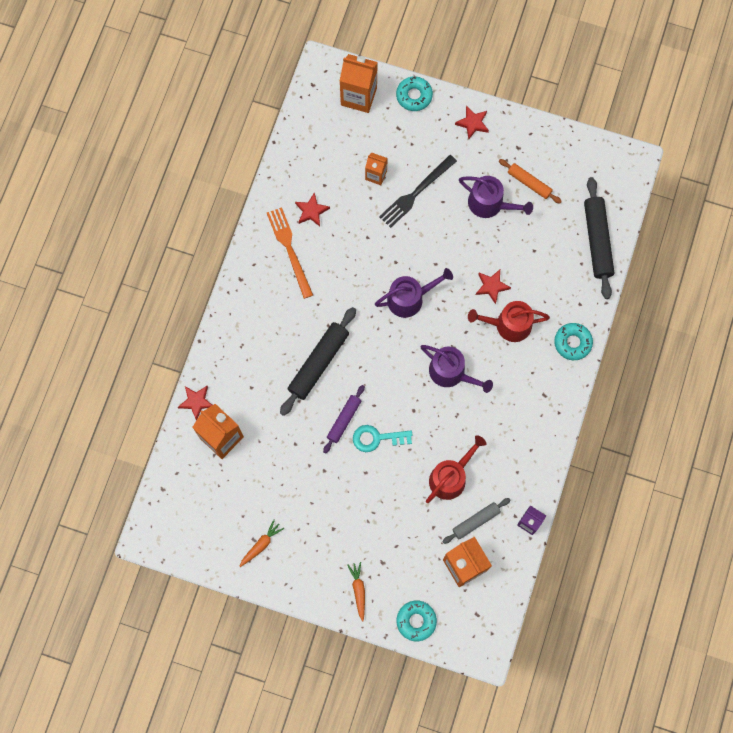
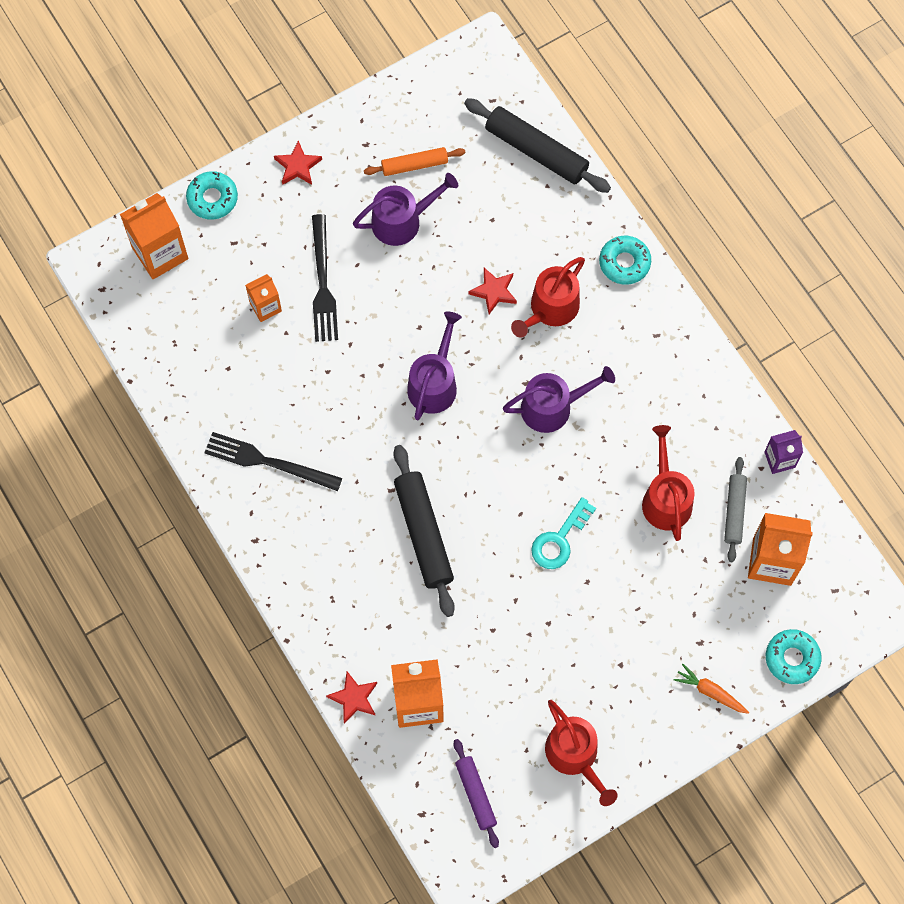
camera: 50 degrees left, 5 degrees down
(261, 544) = (575, 755): orange carrot -> red watering can
(290, 250) = (269, 462): orange fork -> black fork
(311, 211) = (245, 405): red star -> none
(344, 420) = (510, 557): purple rolling pin -> purple rolling pin (475, 794)

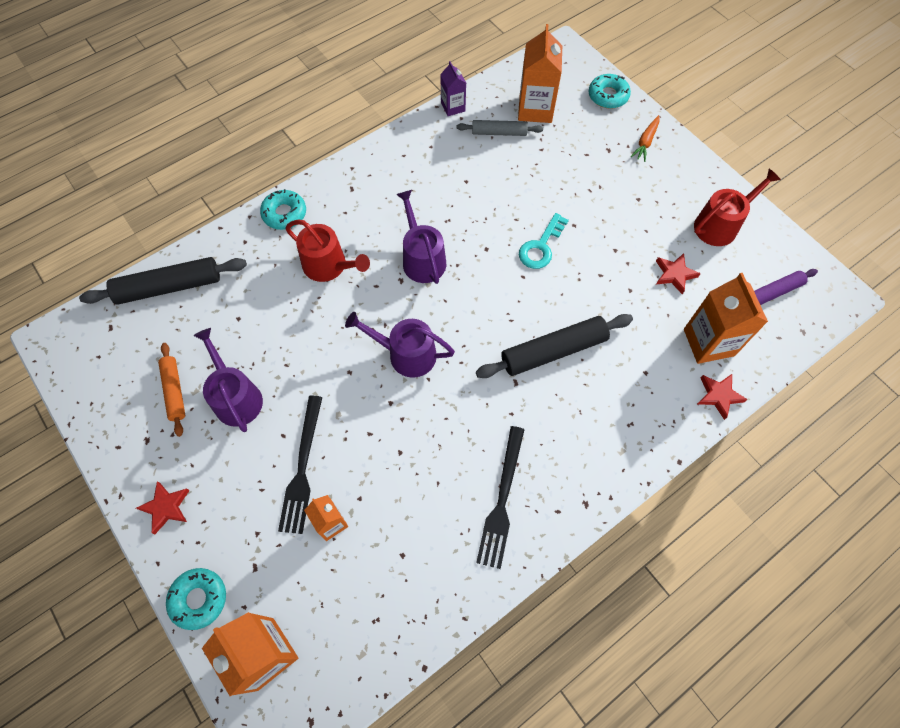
camera: 95 degrees left, 5 degrees down
(322, 282) = (302, 467): black fork -> black fork turned 105 degrees clockwise
(494, 292) = (312, 311): red star -> red star (674, 274)
(536, 151) = (169, 287): black rolling pin -> black rolling pin turned 45 degrees clockwise
(559, 539) = (541, 246): turquoise key -> turquoise key turned 90 degrees clockwise
(665, 498) = (494, 176): red watering can -> none

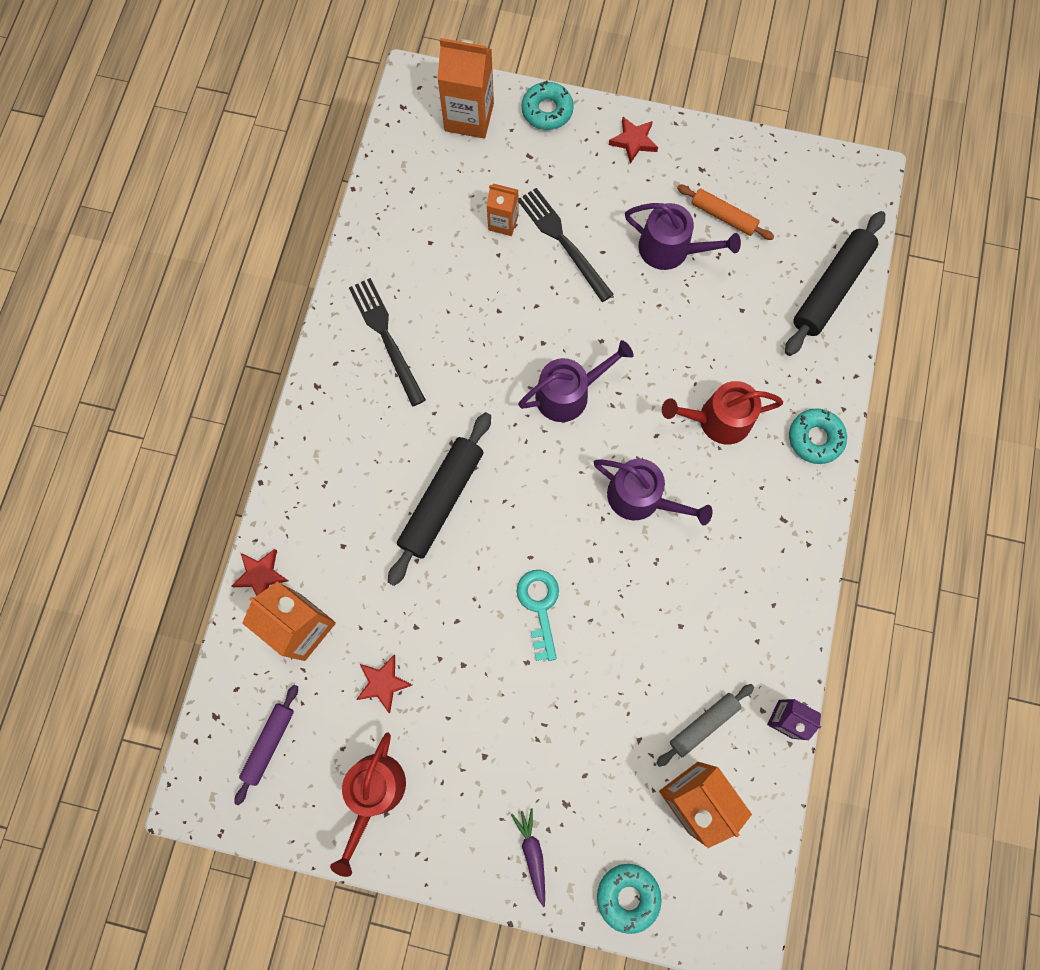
camera: 140 degrees right, 10 degrees up
(645, 142) = (532, 854): orange carrot -> purple carrot

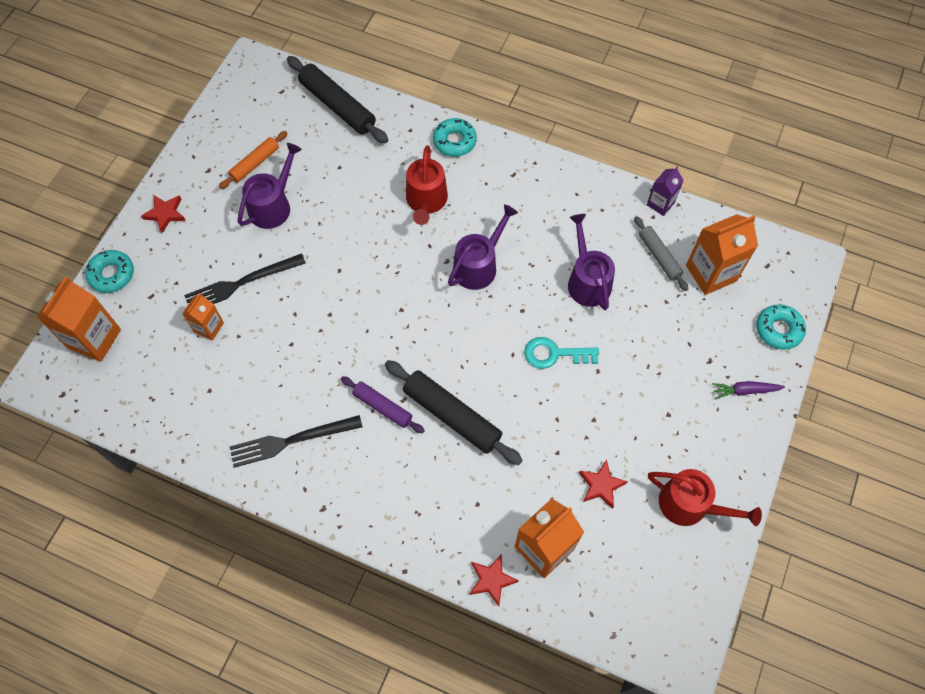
camera: 80 degrees left, 10 degrees down
(269, 743) = (641, 589): purple rolling pin -> purple rolling pin (382, 407)
(568, 393) = (379, 302): purple watering can -> purple watering can (587, 281)

